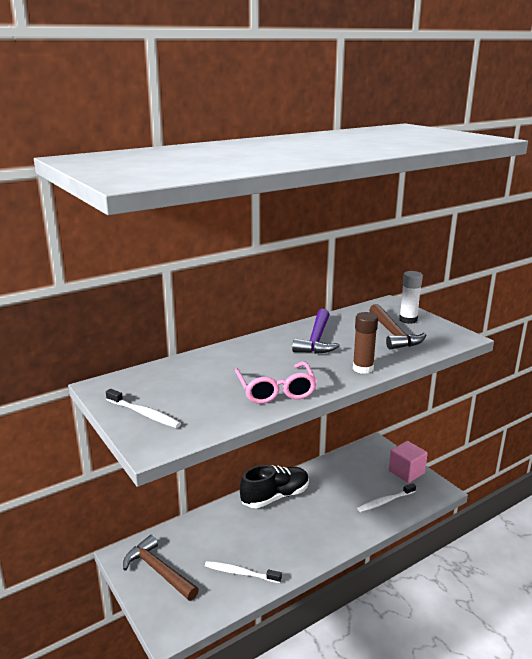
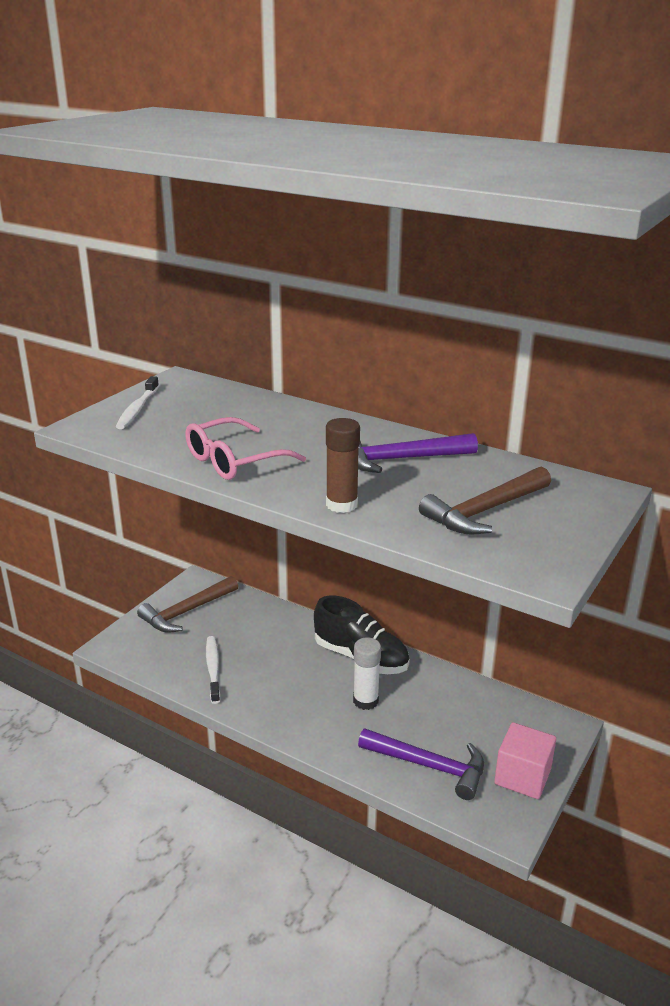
camera: 65 degrees right, 5 degrees up
(158, 571) = (186, 612): brown hammer -> brown hammer turned 150 degrees counterclockwise
(385, 501) = (429, 766): white toothbrush -> purple hammer
(408, 320) = (557, 516): white glue stick -> white glue stick (365, 701)

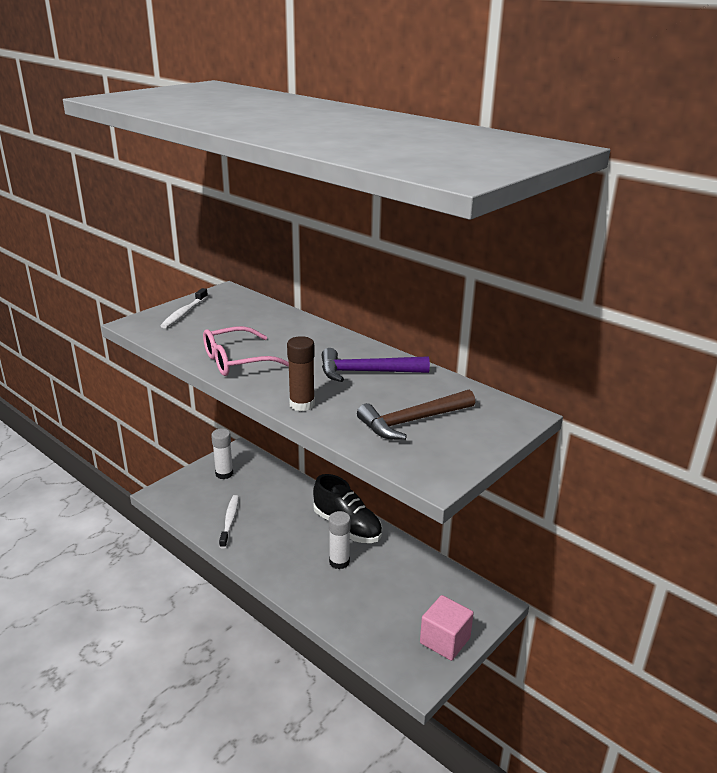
camera: 10 degrees right, 0 degrees up
(186, 612) = (224, 474): brown hammer -> white glue stick
(429, 766) = (372, 621): purple hammer -> none

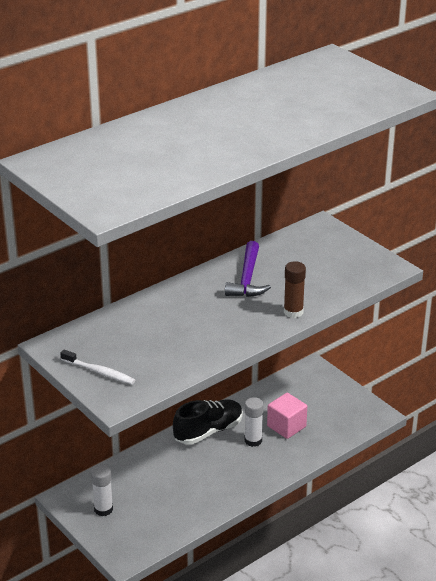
camera: 80 degrees left, 5 degrees up
(229, 521) = (182, 506): white toothbrush -> none
(237, 361) = (213, 341): pink glasses -> none
(412, 421) = (324, 267): brown hammer -> none
(445, 640) = (345, 397): pink cube -> pink cube (286, 426)

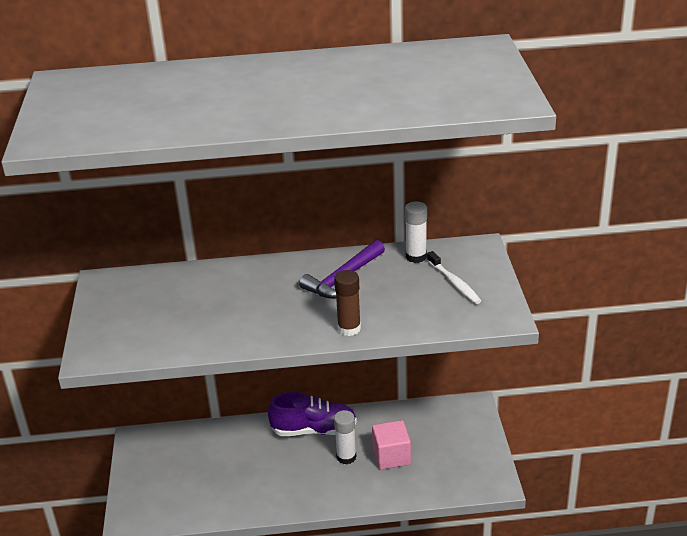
camera: 35 degrees right, 0 degrees up
(99, 372) = (110, 321): white toothbrush -> white toothbrush (454, 283)
(103, 509) = (155, 465): white glue stick -> white glue stick (416, 256)
(208, 431) = (314, 430): black shoe -> purple shoe

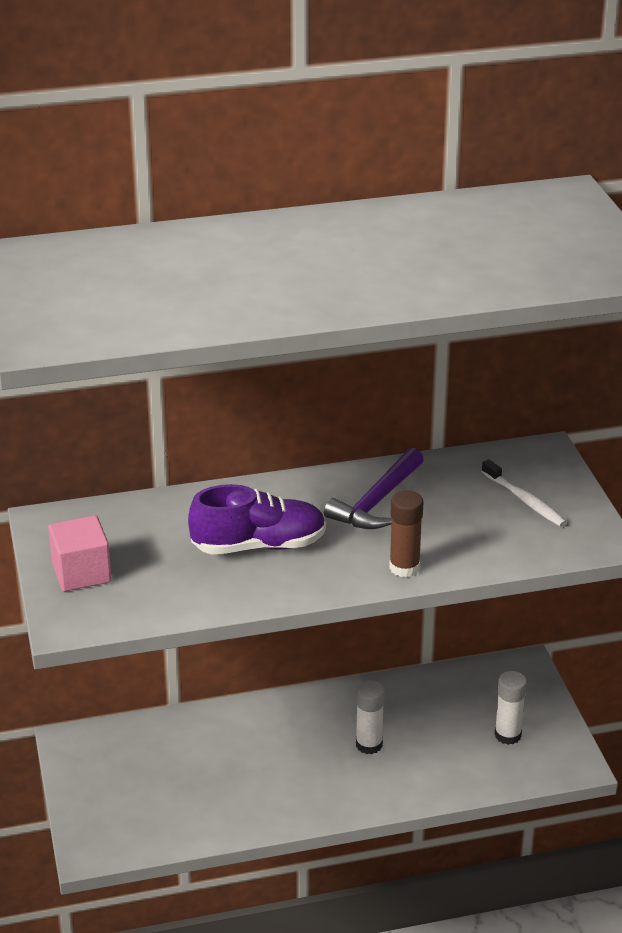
camera: 10 degrees left, 0 degrees up
(314, 430) = (316, 712): purple shoe -> purple shoe (258, 545)
(391, 456) = (429, 739): pink cube -> pink cube (81, 573)
(416, 256) = (465, 468): white glue stick -> white glue stick (507, 735)

